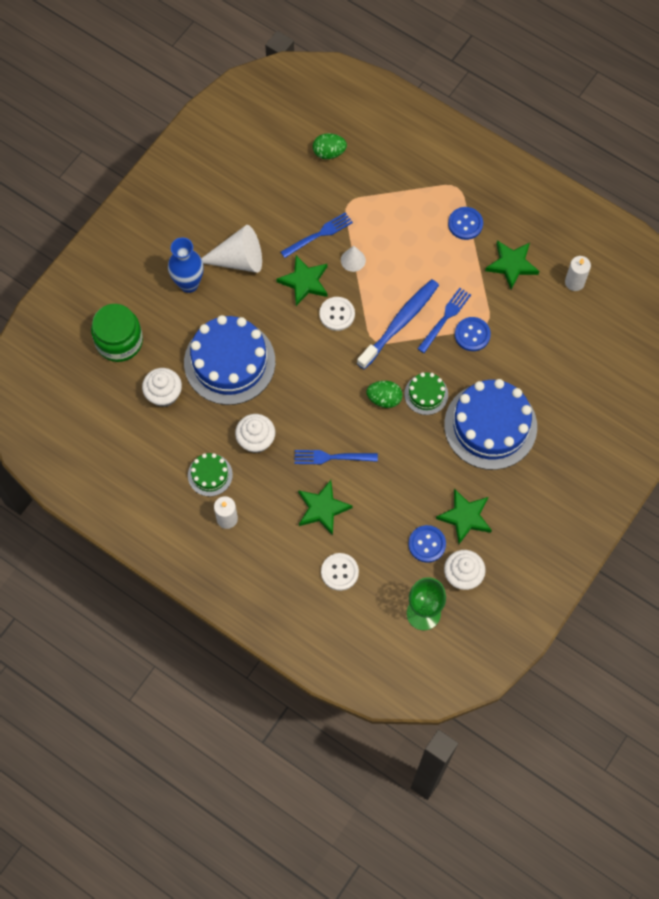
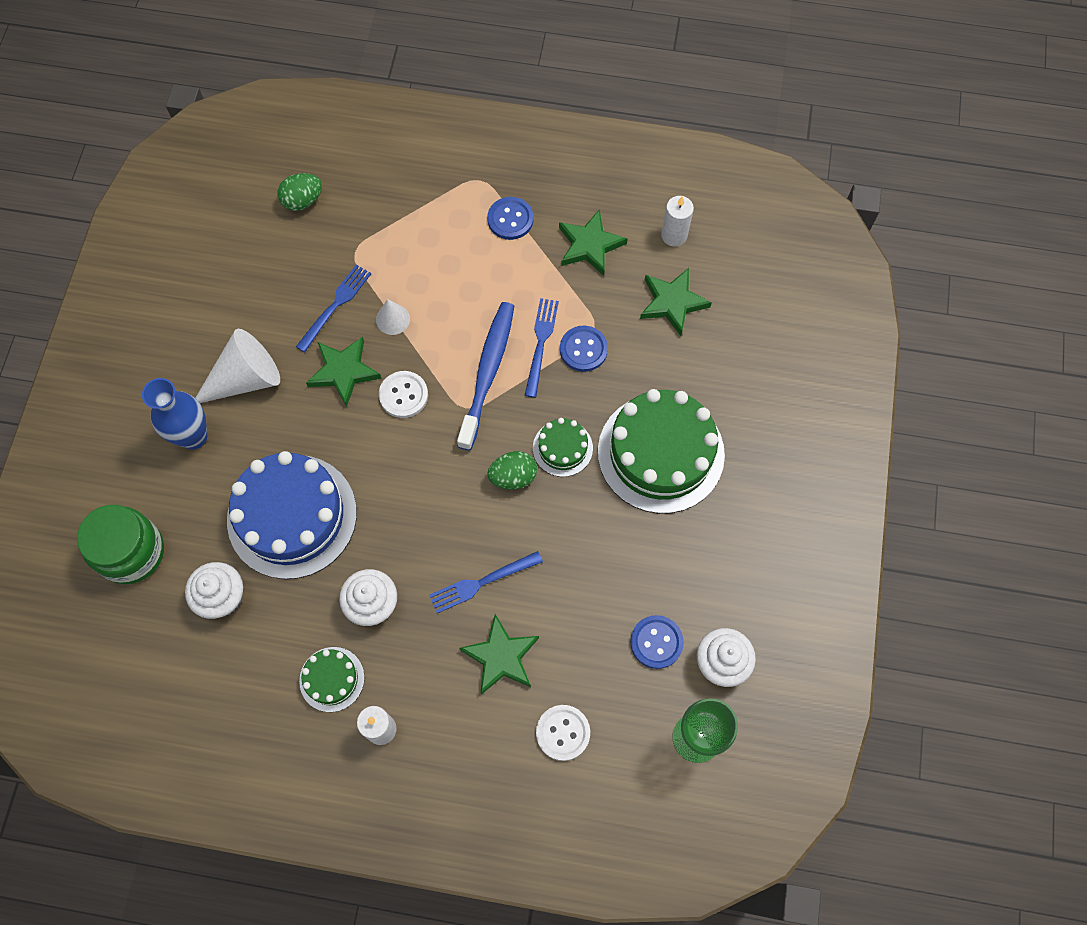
camera: 25 degrees left, 0 degrees up
(465, 517) = (687, 584): green star -> green star (672, 303)
(490, 426) = (661, 453): blue cake -> green cake

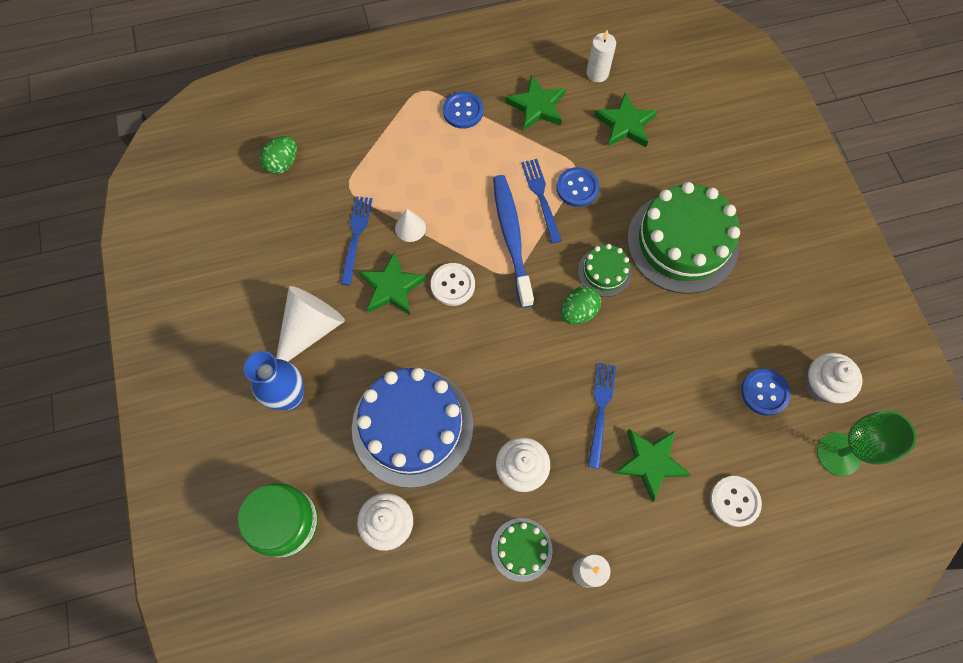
camera: 25 degrees left, 0 degrees up
(481, 583) = (600, 409): blue fork -> blue fork turned 150 degrees clockwise

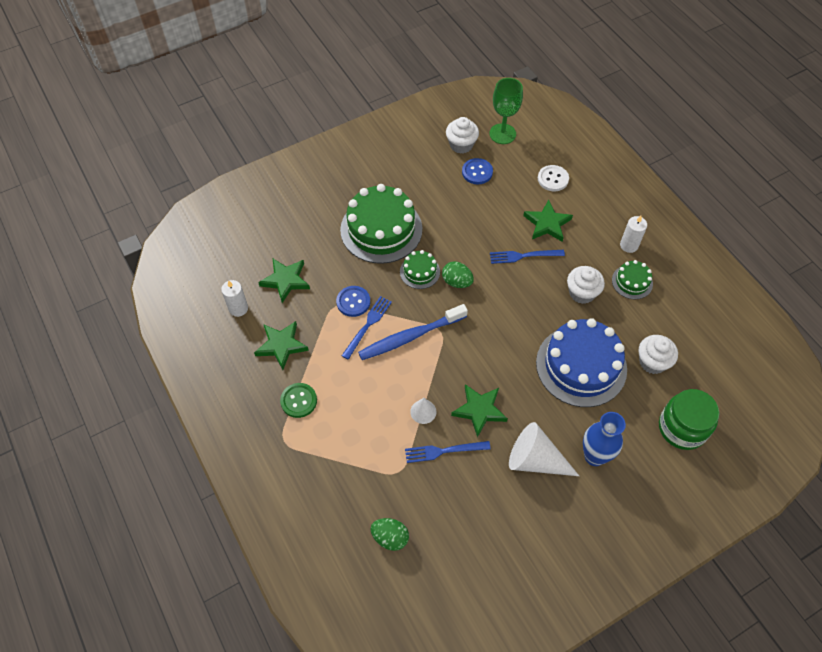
camera: 105 degrees left, 10 degrees down
(453, 285) = (463, 367): white button -> none
(463, 111) = (299, 401): blue button -> green button
(540, 196) = (368, 325): blue fork -> blue fork turned 150 degrees clockwise

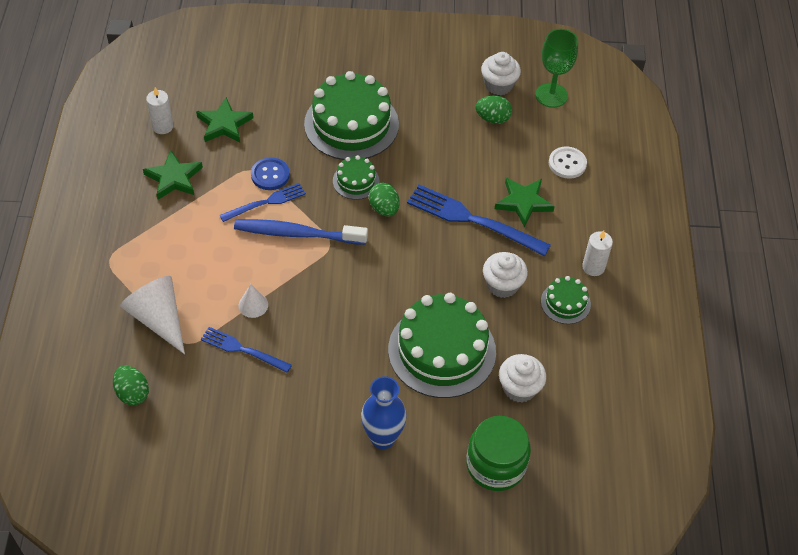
camera: 30 degrees right, 5 degrees down
(299, 401) = (150, 233): green button -> none
(477, 172) = (492, 118): blue button -> green egg
(479, 410) = (306, 334): green star -> none
(523, 256) = (471, 220): blue fork -> blue fork, size x1.68
(535, 460) = (322, 407): white cone -> white cone (158, 318)
(581, 366) = (442, 350): blue cake -> green cake

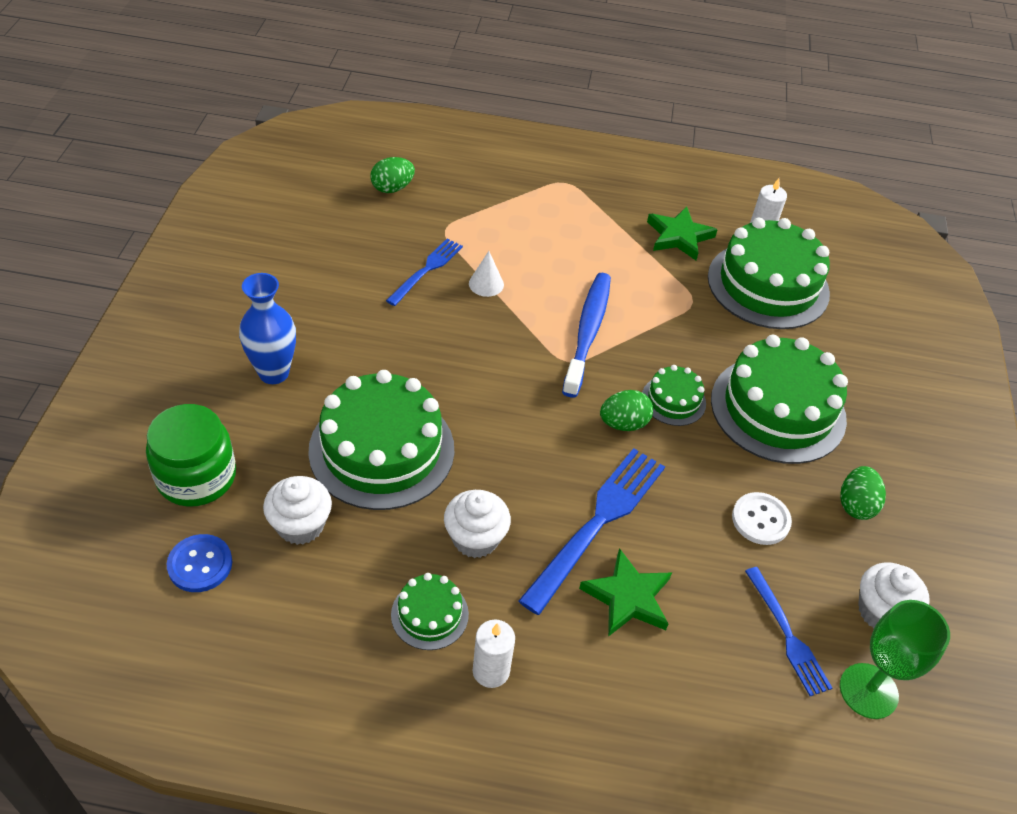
camera: 95 degrees right, 5 degrees down
(158, 318) = (481, 211): white cone -> none
(224, 124) = (768, 285): green star -> green cake
(266, 202) = (640, 310): blue fork -> blue fork (788, 635)
(270, 175) = (684, 318): blue button -> blue button (200, 564)
(492, 118) = (804, 588): green egg -> green egg (856, 505)
(567, 163) = (710, 681): white button -> white button (760, 520)

